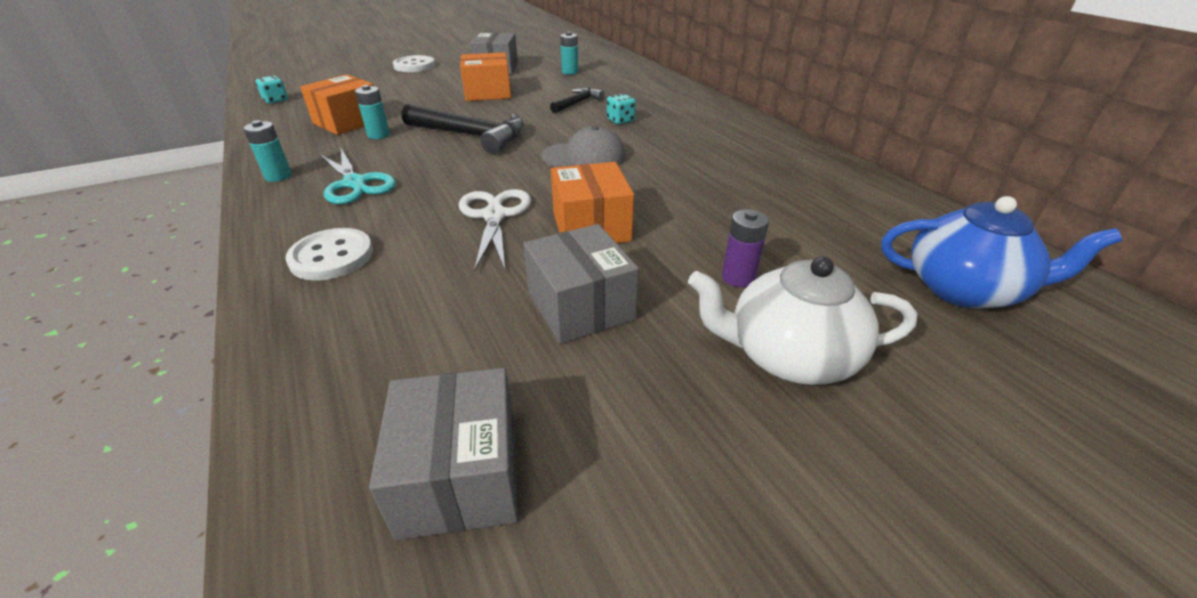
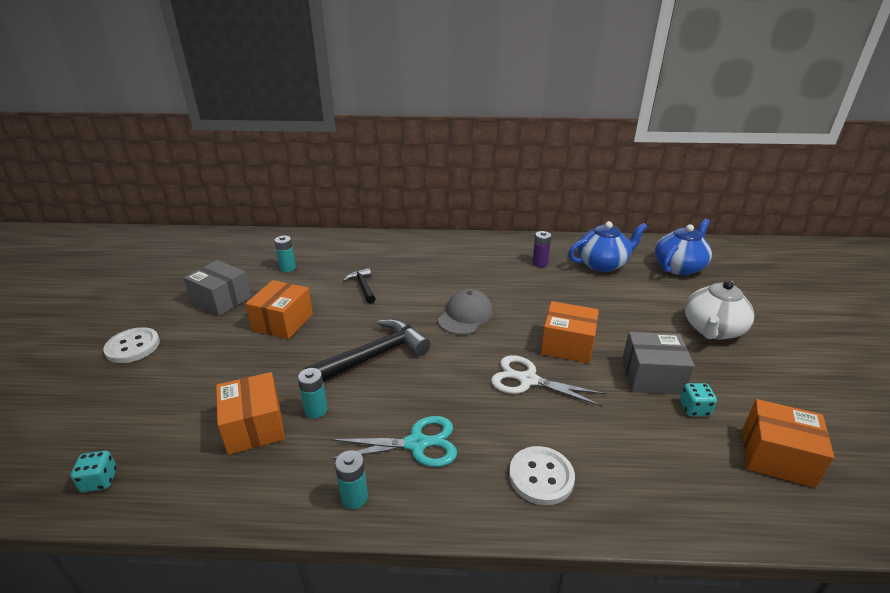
camera: 60 degrees left, 5 degrees down
(460, 475) = (777, 456): grey box -> orange box
(620, 120) = (417, 281): turquoise dice -> turquoise dice (694, 409)
(738, 277) = (646, 317): purple battery -> purple battery (540, 263)
(842, 215) = (602, 264): none -> blue teapot

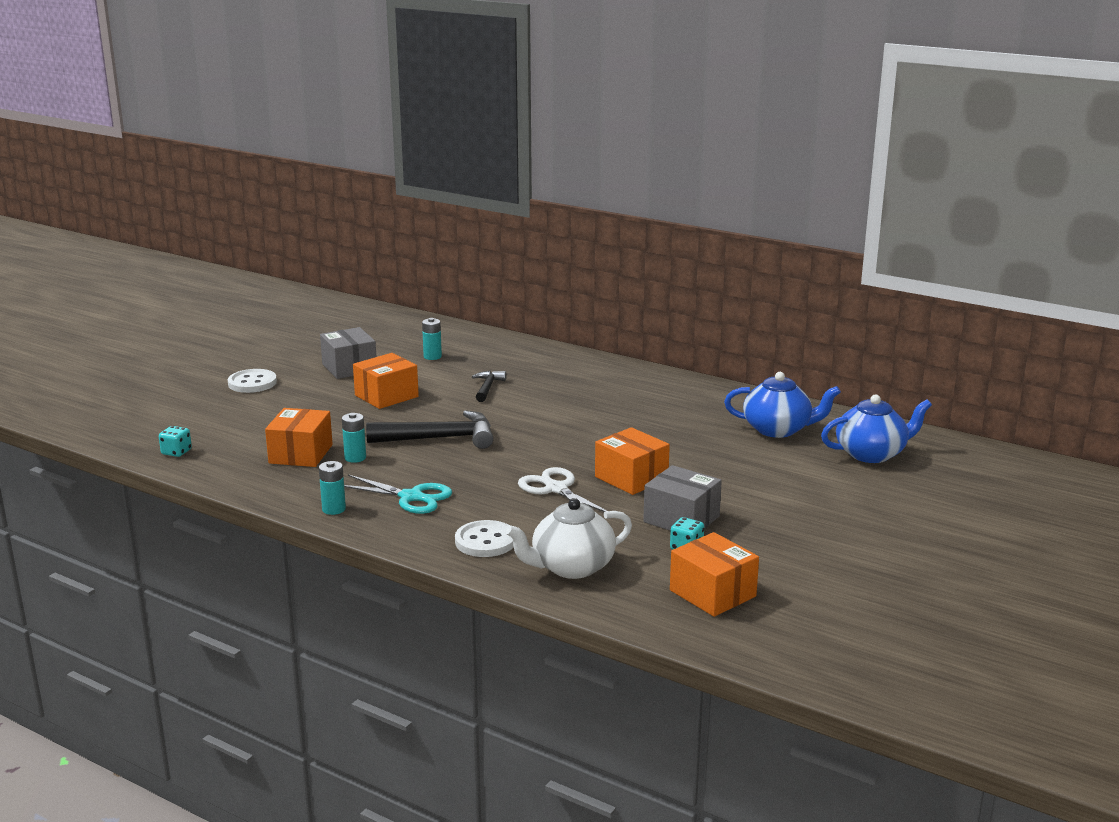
camera: 30 degrees right, 10 degrees down
(465, 315) = (560, 433): grey cap -> none
(540, 263) = (703, 412): purple battery -> none
(712, 330) = (810, 508): white teapot -> white teapot (571, 567)

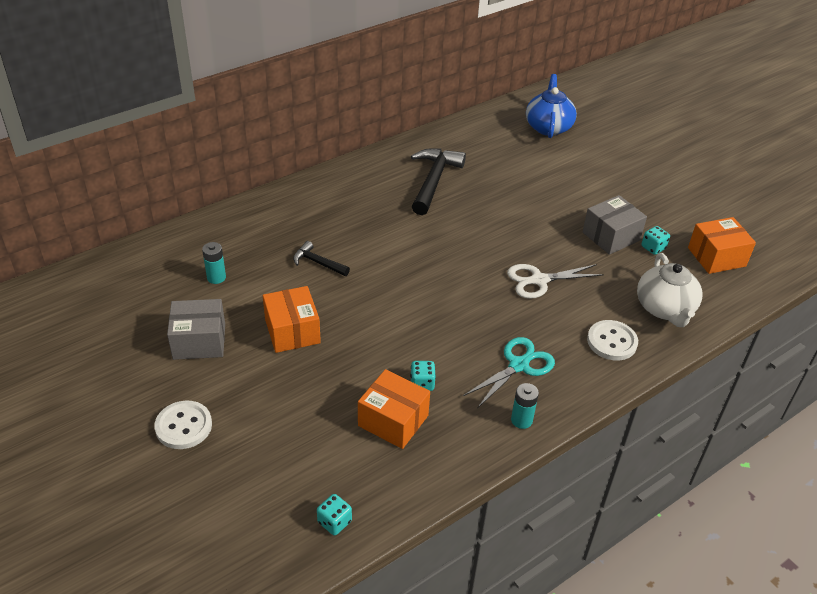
camera: 70 degrees left, 20 degrees up
(355, 458) = (422, 383): turquoise battery -> turquoise dice
(440, 438) = (410, 319): black hammer -> black hammer (434, 181)
(631, 478) = (537, 238): orange box -> none
(778, 429) = (491, 148): blue teapot -> none

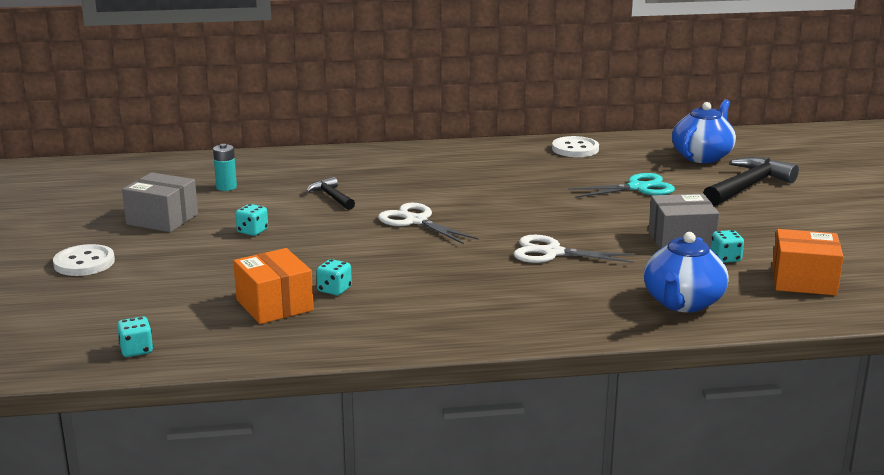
camera: 30 degrees right, 20 degrees down
(292, 331) = (252, 231): orange box -> turquoise dice
(411, 274) = (416, 221): none -> white scissors
(434, 181) = (520, 169): black hammer -> black hammer (747, 186)
(518, 365) = (453, 302): turquoise scissors -> turquoise scissors (637, 188)
(521, 420) = (407, 337): turquoise battery -> none
(612, 342) = (584, 310): white button -> white button (575, 149)
(665, 309) = (682, 303): white teapot -> blue teapot

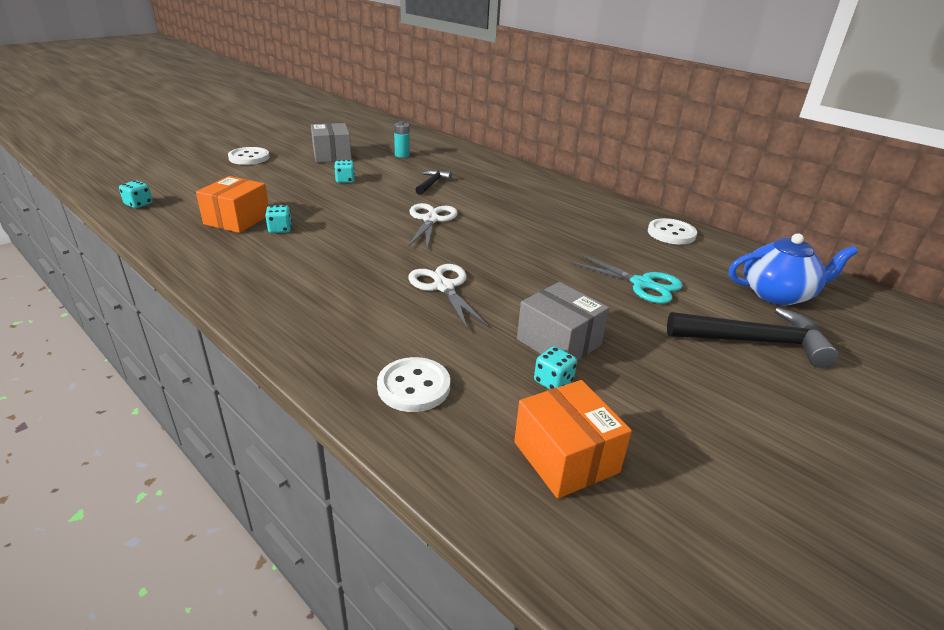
camera: 50 degrees right, 10 degrees up
(682, 303) = (414, 386): blue teapot -> white button

